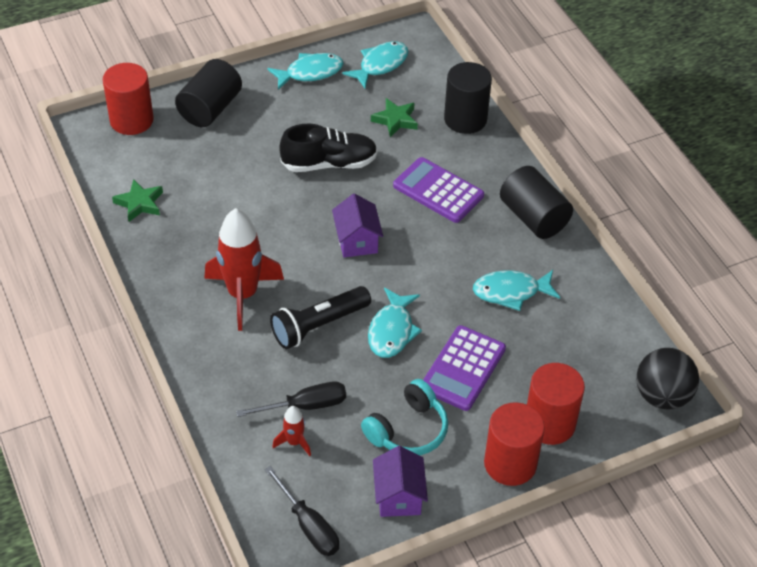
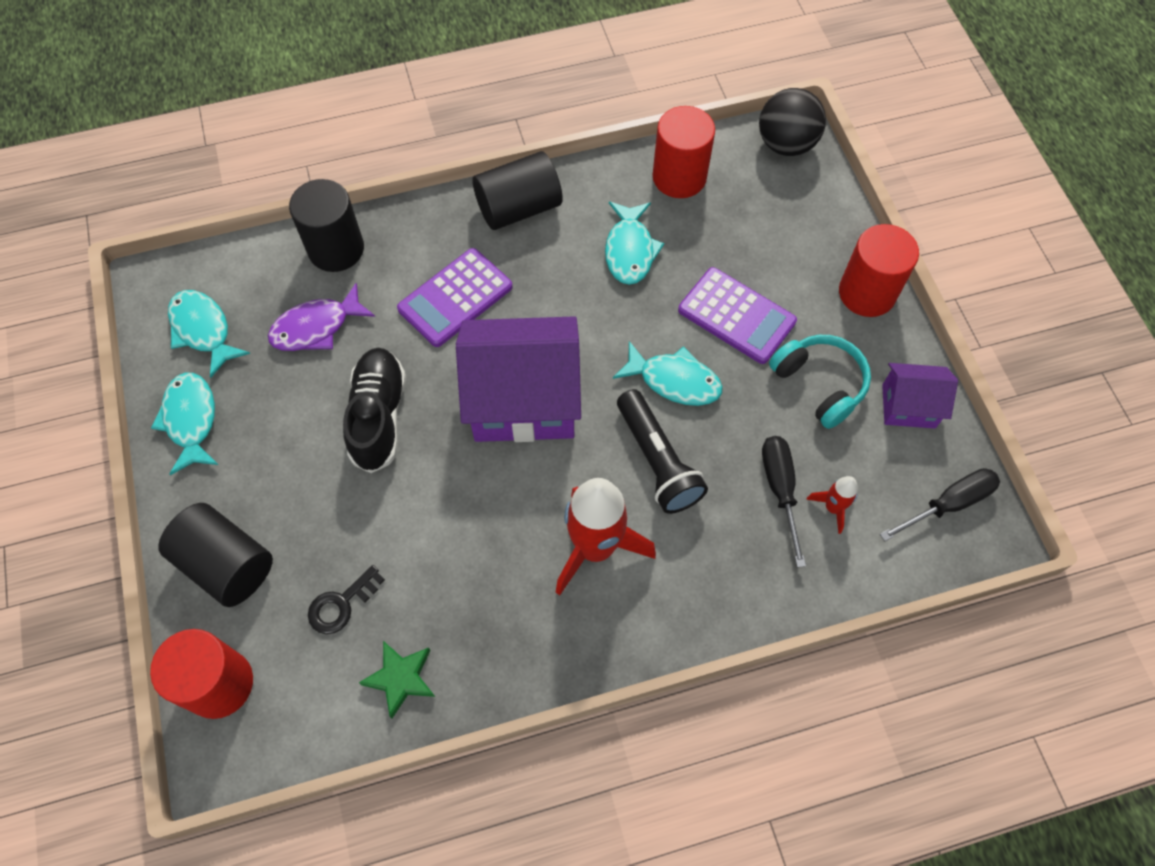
camera: 80 degrees left, 15 degrees up
(187, 167) = (341, 604): none -> black key
(357, 241) = (523, 400): purple house -> purple house, size x1.94
(395, 120) = (316, 327): green star -> purple fish
(549, 423) = (816, 248): red cylinder -> red cylinder (679, 177)

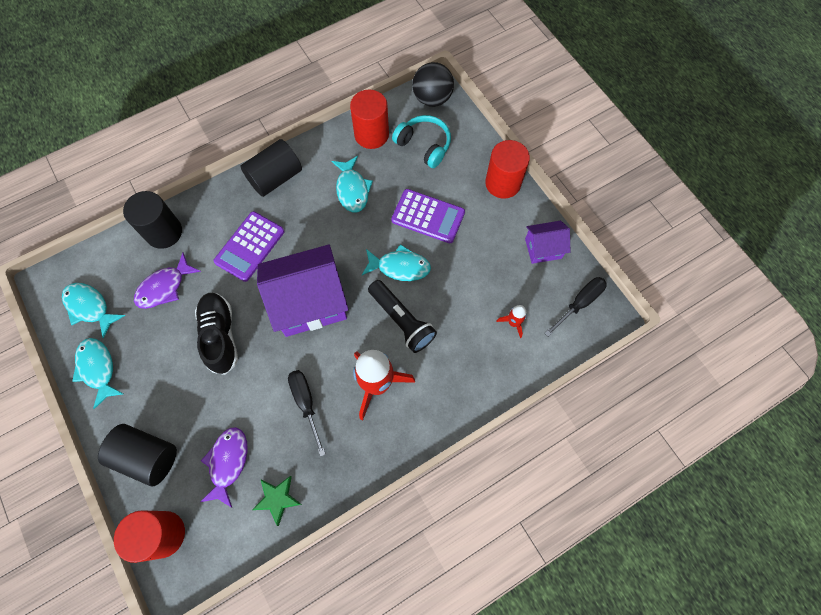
camera: 15 degrees left, 5 degrees up
(341, 604) = (228, 462): black key -> purple fish
(780, 489) = (479, 319): black screwdriver -> black screwdriver (306, 403)
(819, 384) = (487, 248): turquoise headphones -> turquoise headphones (424, 145)

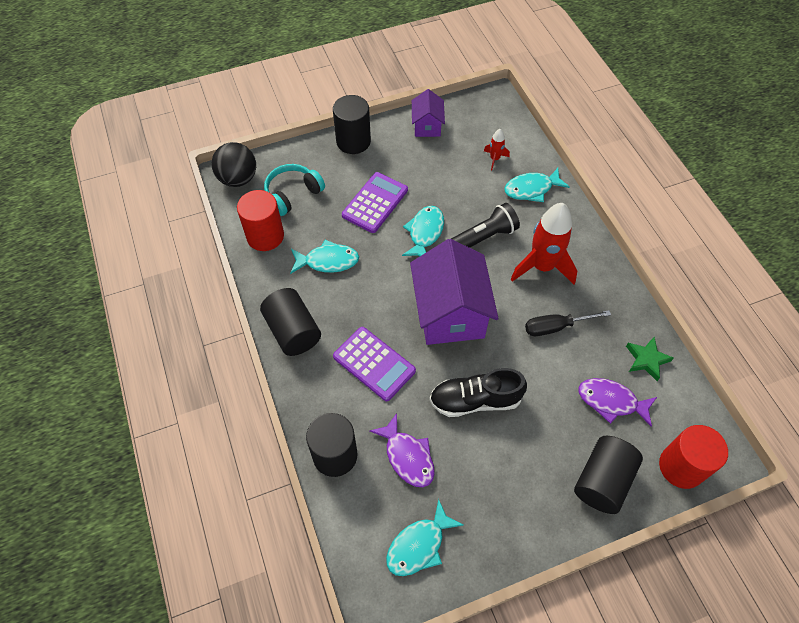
camera: 80 degrees left, 10 degrees down
(98, 369) = (499, 535): turquoise fish -> turquoise fish (531, 189)
(503, 183) = (353, 141): red cylinder -> black cylinder
(579, 303) = (483, 112): black screwdriver -> none

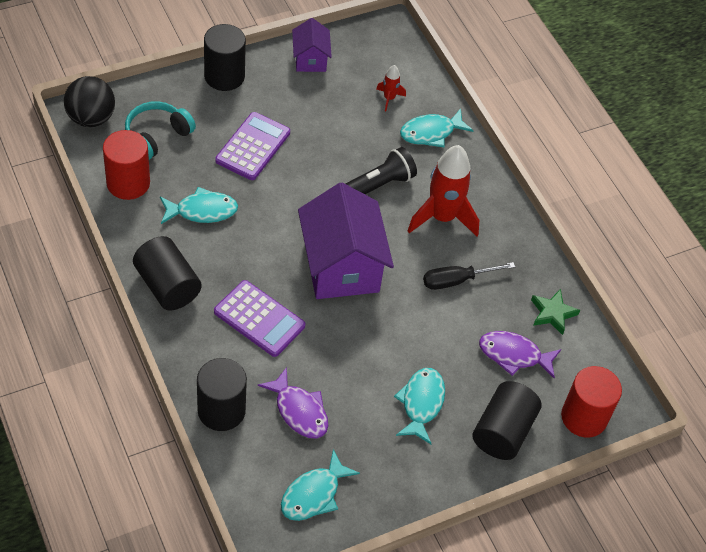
camera: 10 degrees left, 5 degrees down
(425, 233) = (311, 180): turquoise fish -> turquoise fish (421, 403)
(475, 400) = (370, 355): black shoe -> none

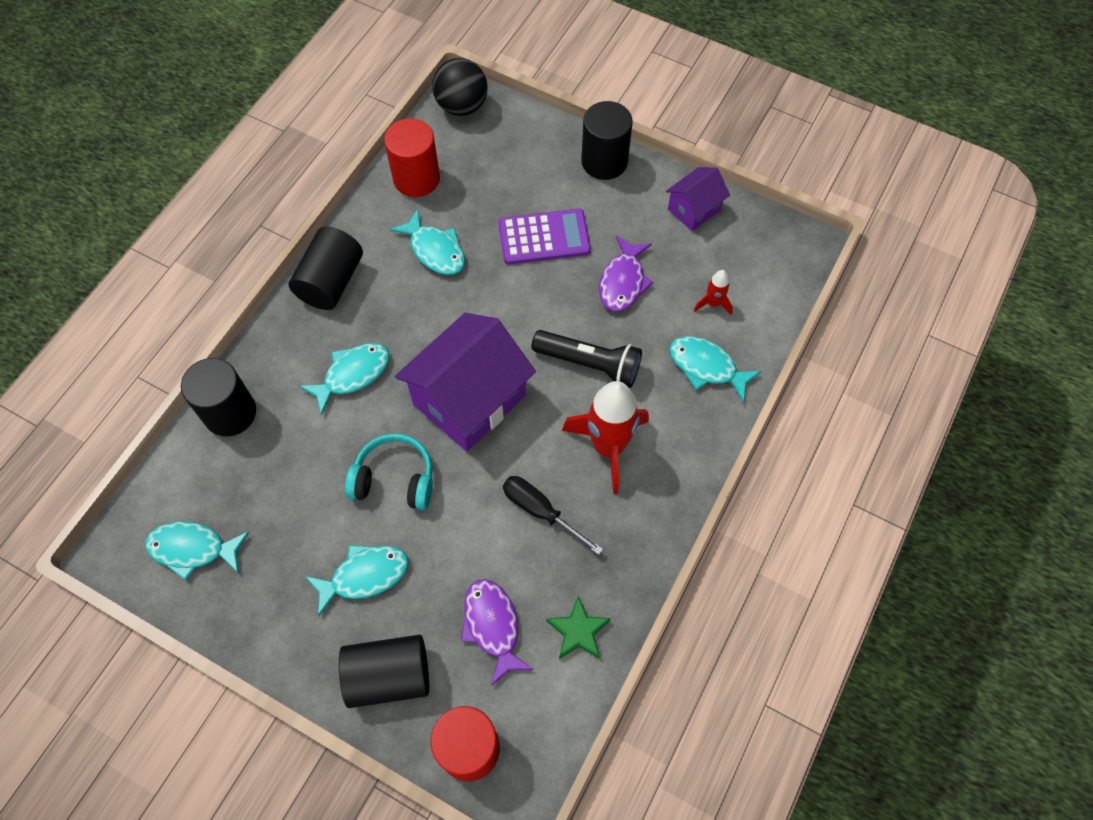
camera: 60 degrees right, 10 degrees up
(157, 136) = (487, 162): turquoise headphones -> turquoise headphones (394, 479)
(259, 319) = (352, 374): purple calculator -> turquoise fish
(299, 411) = (276, 475): purple fish -> purple fish (623, 282)

